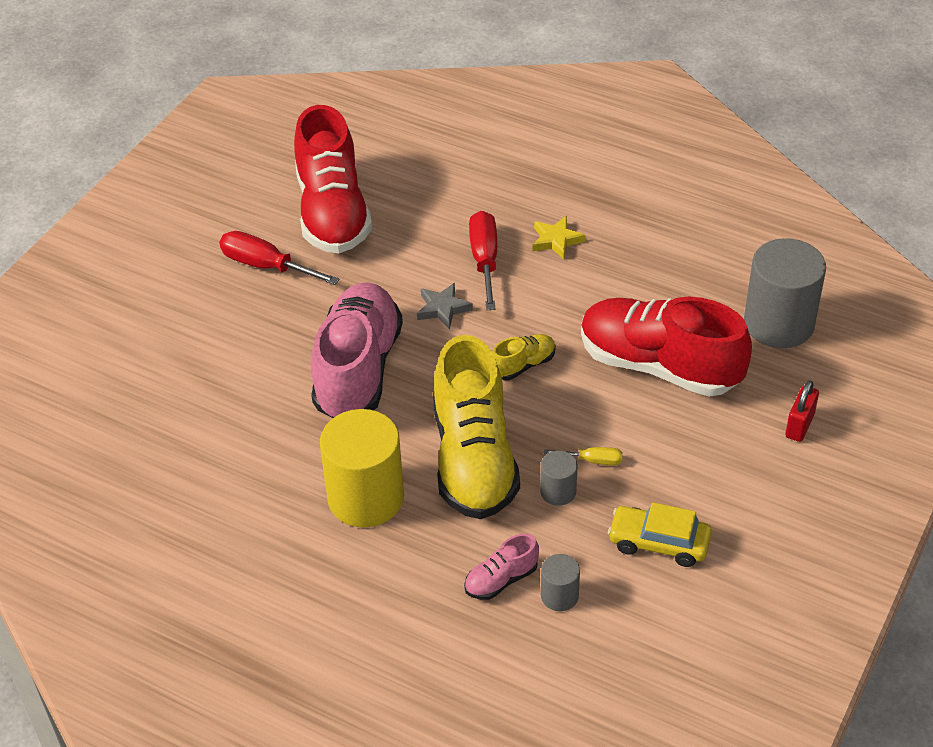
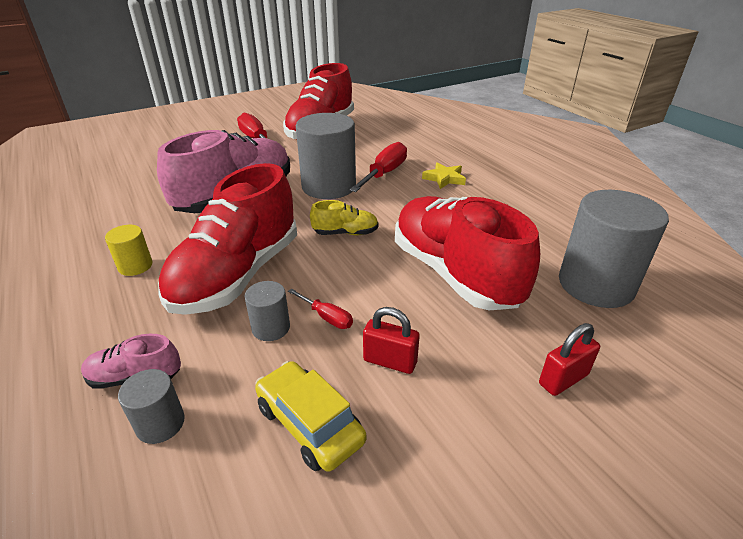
camera: 30 degrees right, 10 degrees down
(366, 497) = (135, 266): yellow cylinder -> yellow cylinder, size x0.47
(443, 308) = (329, 186): grey star -> grey cylinder
(473, 459) = (238, 275): yellow shoe -> red shoe
(593, 460) = (327, 317): yellow screwdriver -> red screwdriver
(673, 472) = (390, 361): none -> red padlock

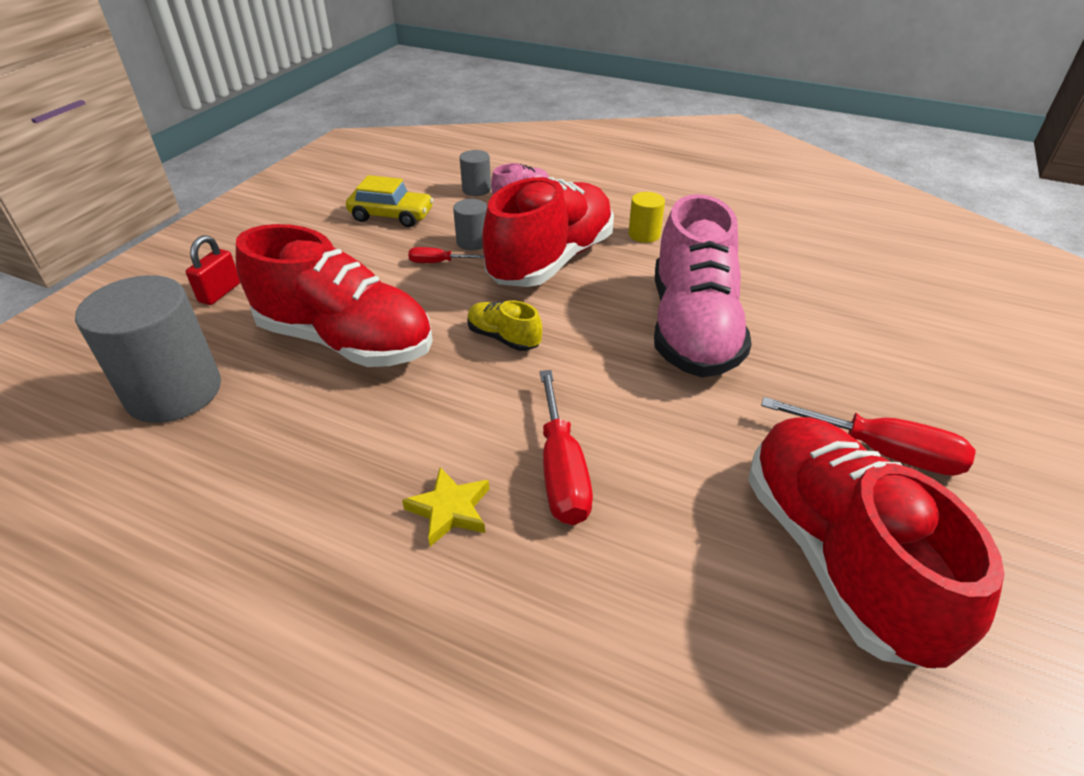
camera: 145 degrees right, 5 degrees up
(238, 275) = (551, 260): red shoe -> red shoe turned 45 degrees clockwise
(329, 186) = (610, 399): grey cylinder -> none
(345, 233) = (503, 338): yellow shoe -> yellow shoe turned 75 degrees clockwise
(390, 361) = (363, 256): red padlock -> none

